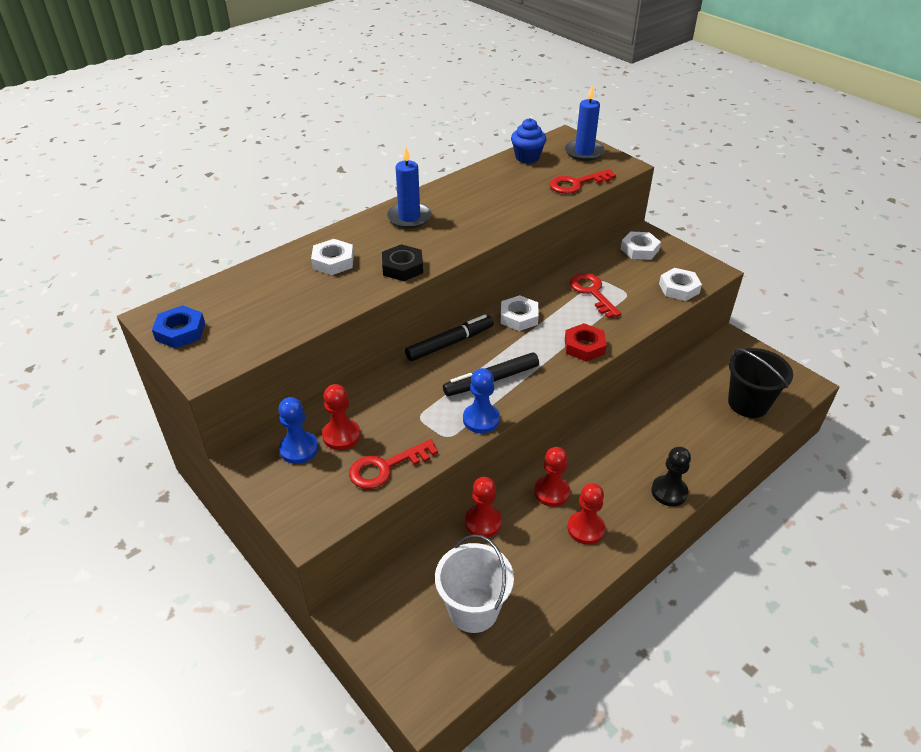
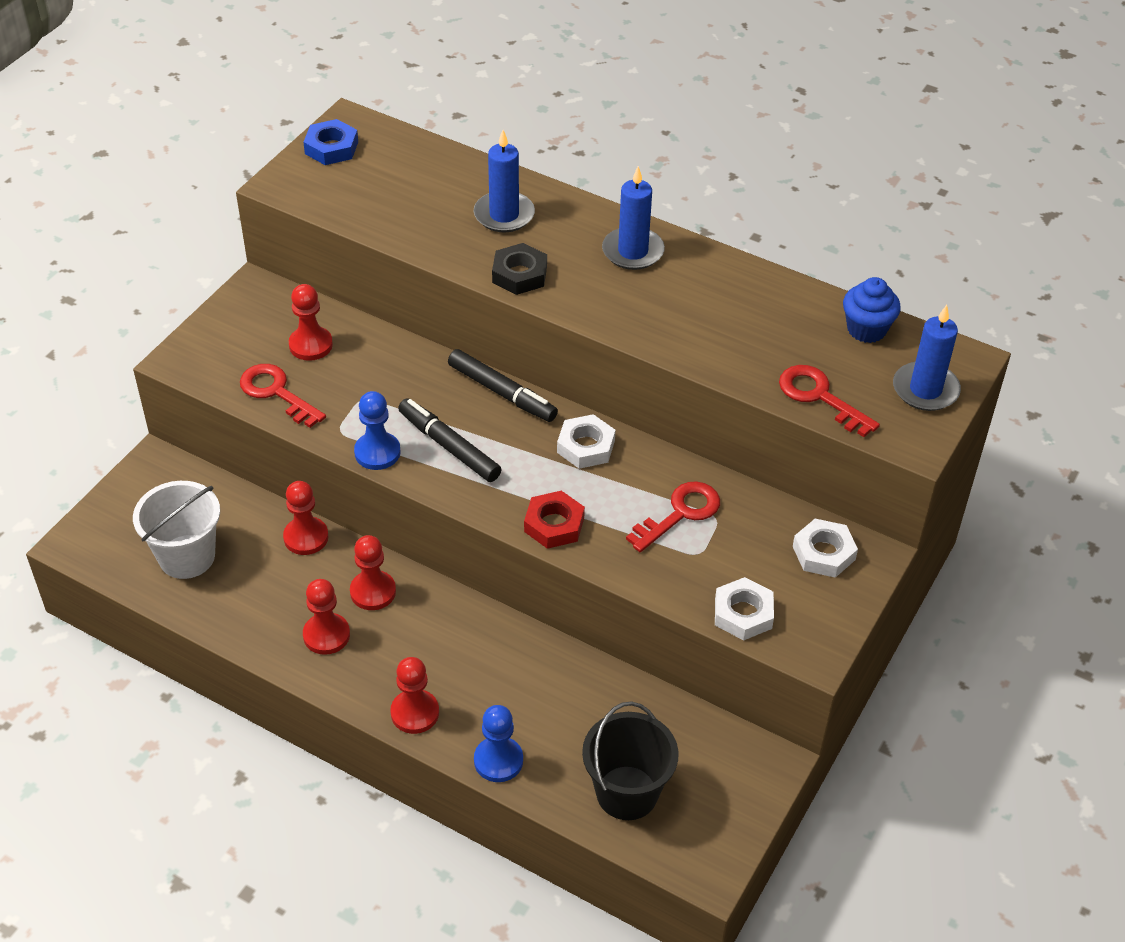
camera: 70 degrees right, 5 degrees up
(299, 449) = (280, 319): blue pawn -> blue pawn (498, 760)
(333, 261) = (504, 215): white nut -> blue candle
(669, 492) = (415, 713): black pawn -> red pawn

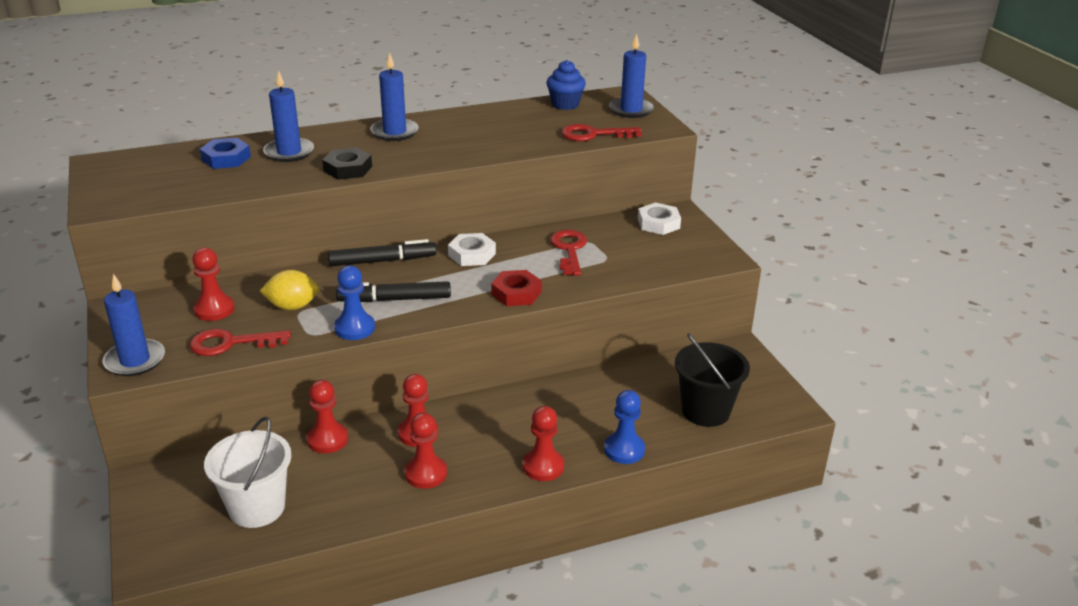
camera: 50 degrees left, 15 degrees down
(198, 356) = (135, 360): none -> blue candle
(331, 148) = (108, 177): blue nut -> blue nut (226, 158)
(366, 388) = (292, 306): none -> yellow lemon
(743, 613) = (669, 266): white nut -> none

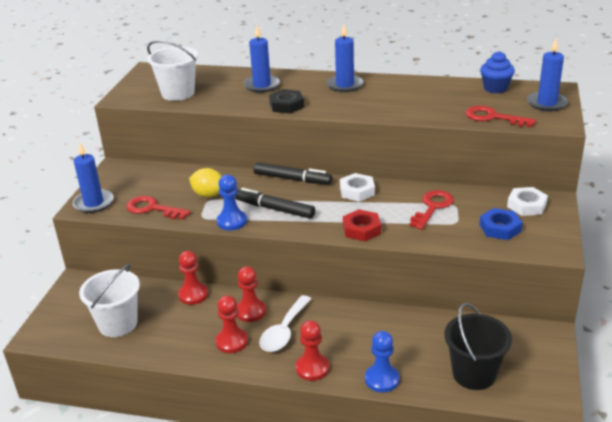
camera: 35 degrees right, 0 degrees up
(181, 184) = (178, 93): none -> white bucket
(214, 309) = (163, 183): red pawn -> none
(226, 158) = (220, 82): blue nut -> blue nut (500, 228)
(477, 440) = (284, 331): none -> white spoon

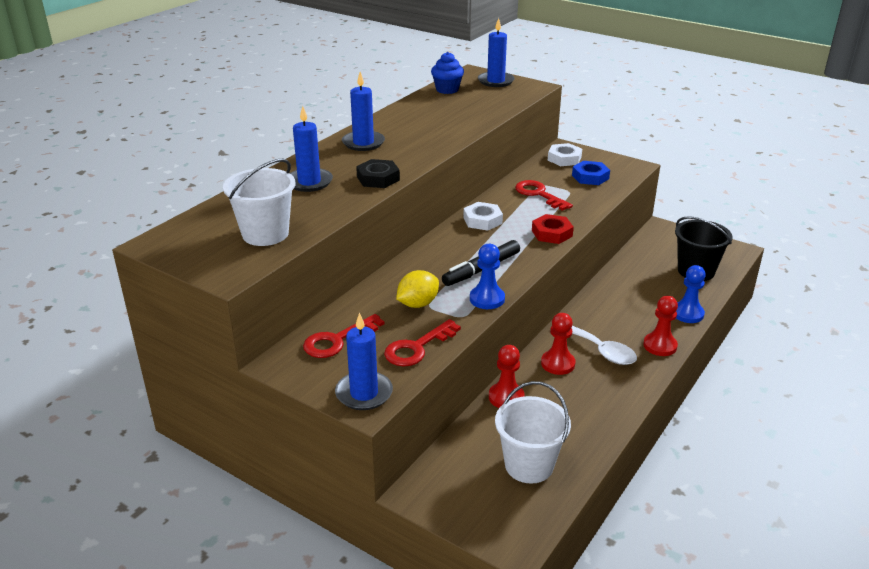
camera: 70 degrees left, 0 degrees up
(232, 342) = (601, 385): red pawn -> none
(292, 179) = (429, 248): black marker -> none
(493, 117) = (501, 103): red key -> red key (337, 340)

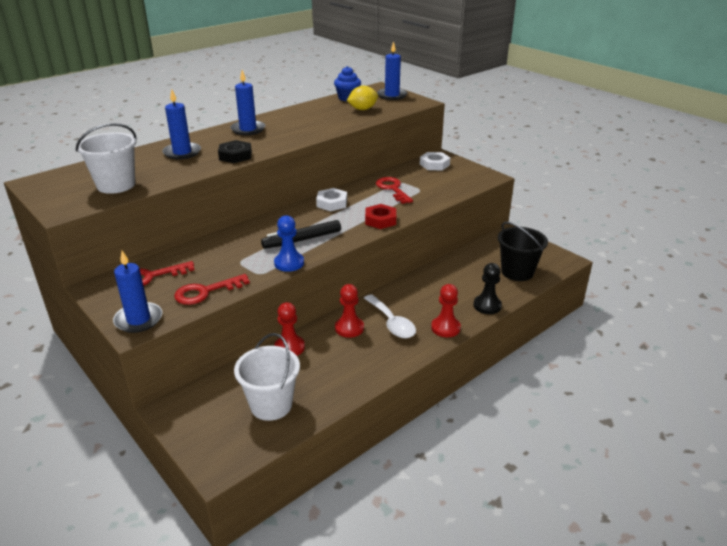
camera: 15 degrees right, 0 degrees up
(418, 304) = (232, 259): yellow lemon -> yellow lemon (362, 109)
(590, 177) = (445, 181): blue nut -> none
(687, 314) = (487, 305): blue pawn -> black pawn

